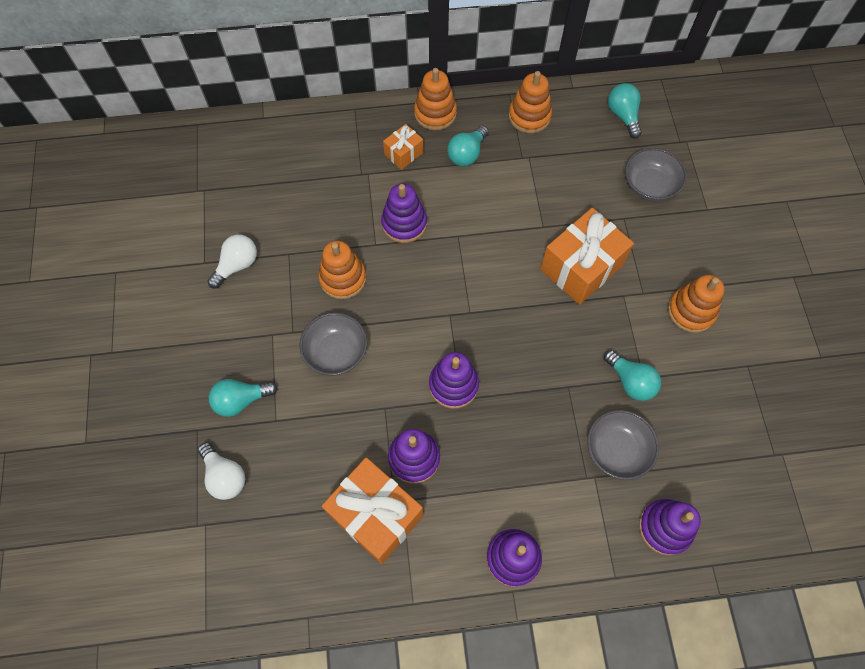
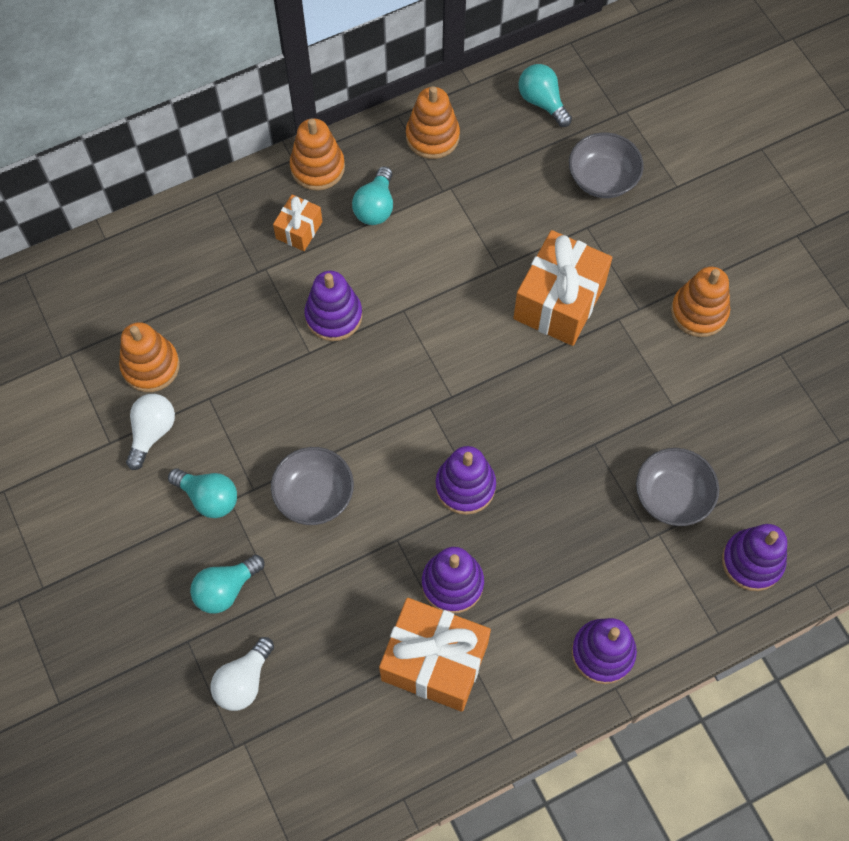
camera: 20 degrees left, 0 degrees up
(225, 476) = (243, 681): white light bulb -> white light bulb turned 90 degrees clockwise
(343, 278) = (287, 406): orange stacking toy -> orange stacking toy (151, 366)
(630, 381) = (660, 415): turquoise light bulb -> turquoise light bulb (208, 498)

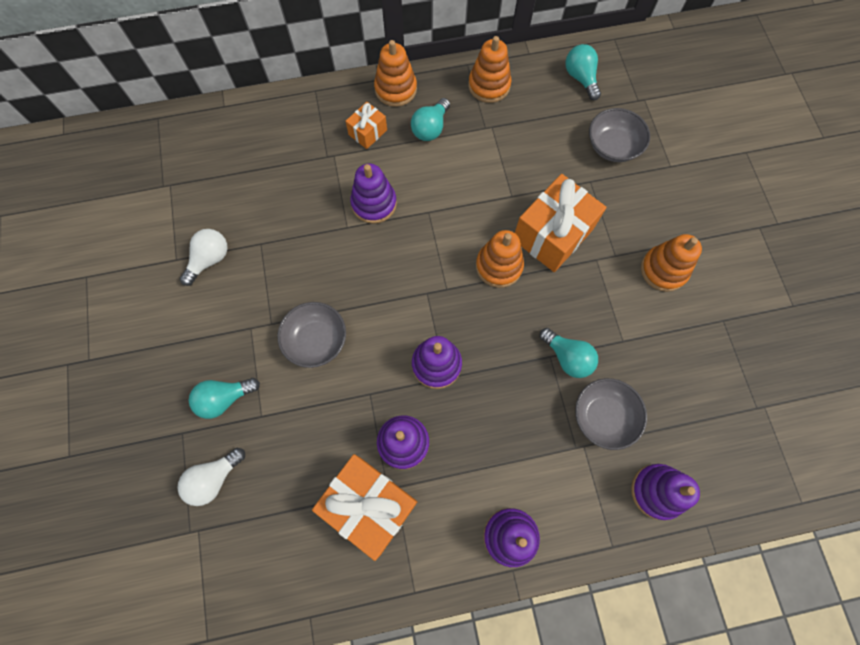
camera: 15 degrees right, 5 degrees up
(151, 366) = (225, 208): orange stacking toy -> orange stacking toy (499, 266)
(208, 498) = (235, 321): turquoise light bulb -> turquoise light bulb (567, 357)

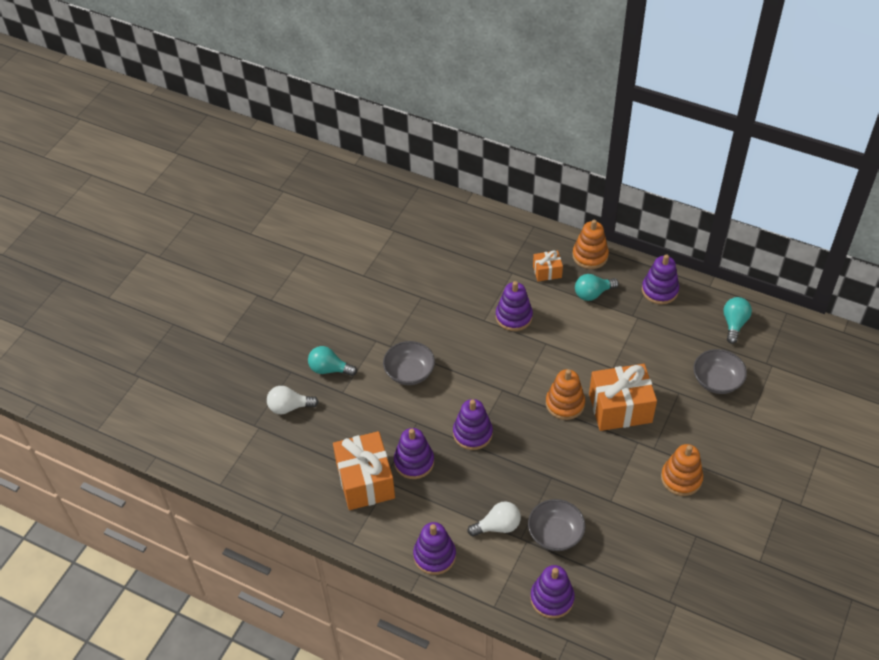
camera: 40 degrees right, 20 degrees down
(209, 259) = (383, 287): white light bulb -> white light bulb (498, 526)
(489, 85) = (659, 290): orange stacking toy -> purple stacking toy
(567, 357) = (562, 485): turquoise light bulb -> none

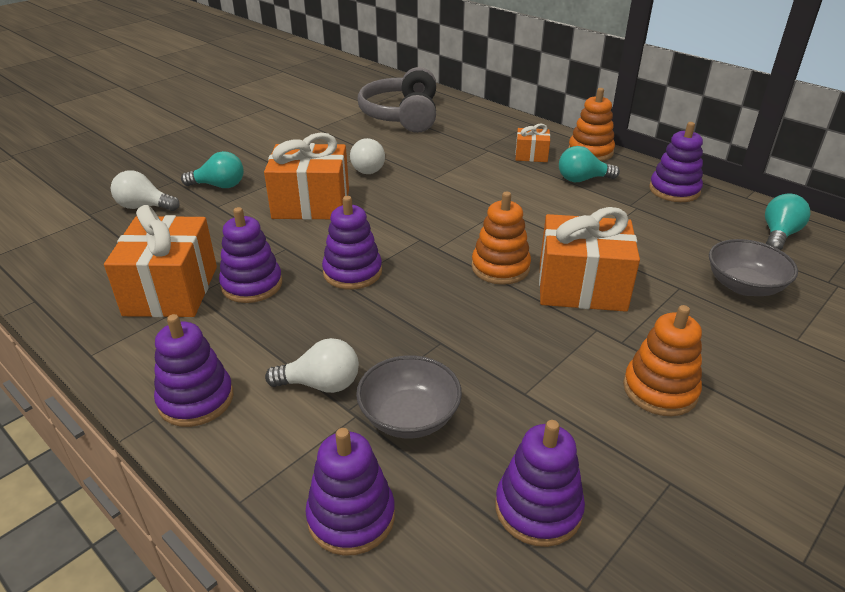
camera: 15 degrees right, 15 degrees down
(329, 369) = (219, 186): turquoise light bulb -> turquoise light bulb turned 150 degrees clockwise
(409, 372) = (311, 204): grey bowl -> orange gift
(425, 240) = (402, 115): none -> grey headphones
(432, 319) = (370, 168): none -> white light bulb
(513, 317) = (471, 182): purple stacking toy -> purple stacking toy (538, 509)

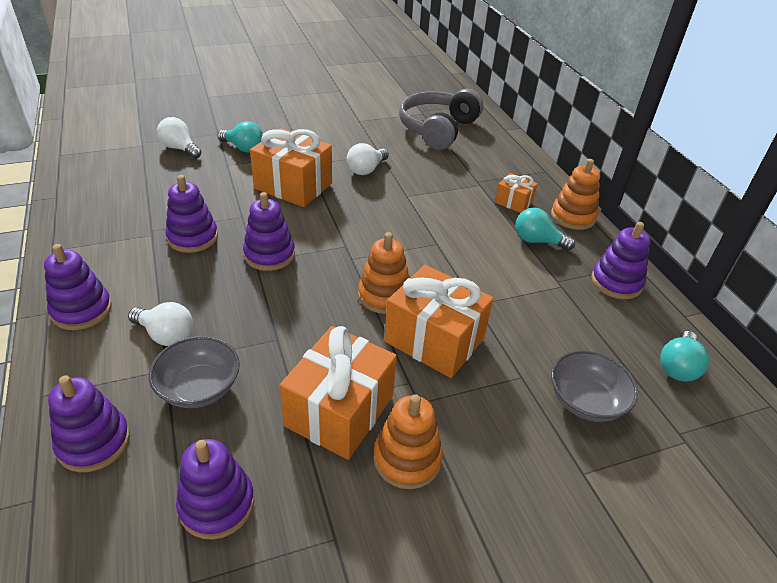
camera: 25 degrees right, 5 degrees up
(171, 290) = (139, 221): orange gift -> orange gift (339, 411)
(779, 235) = (678, 367): turquoise light bulb -> turquoise light bulb turned 150 degrees clockwise

